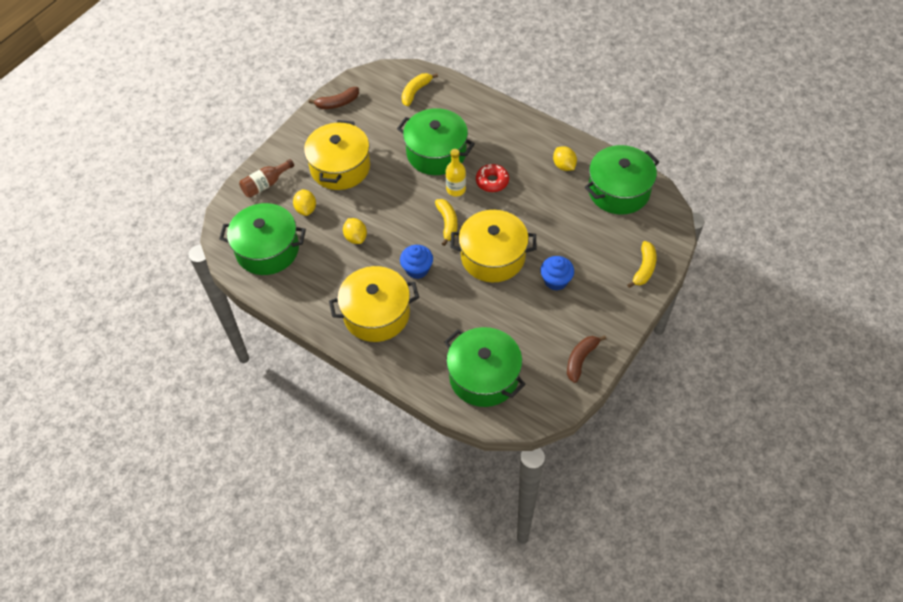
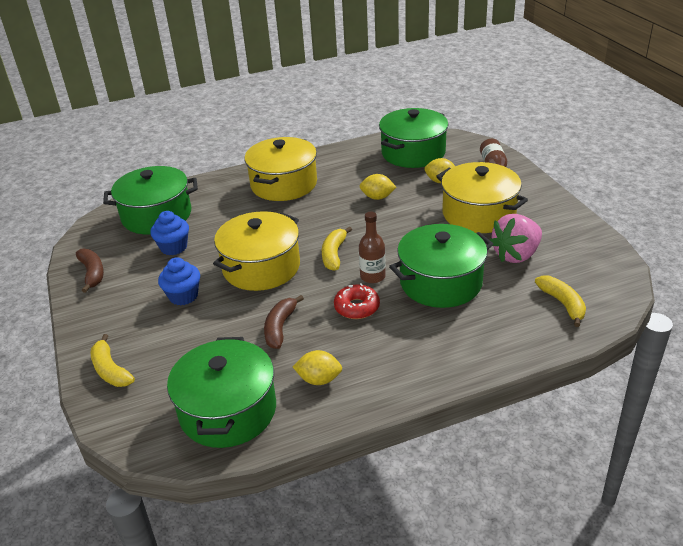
camera: 125 degrees right, 20 degrees down
(337, 103) = (584, 239): brown banana -> brown banana (280, 328)
(379, 129) = (516, 255): none -> pink strawberry
(417, 269) = (302, 218): blue cupcake -> blue cupcake (174, 247)
(447, 223) = (334, 254): yellow banana -> yellow banana turned 75 degrees clockwise
(456, 189) = (372, 276): yellow bottle -> brown bottle

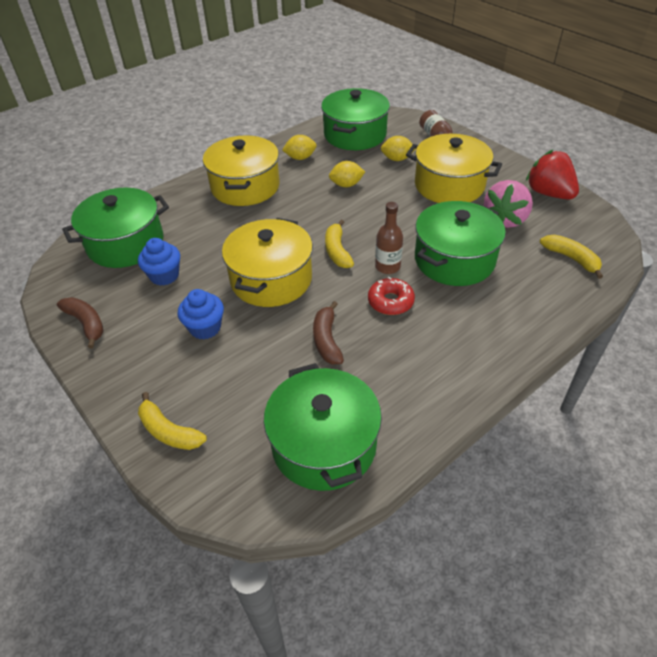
camera: 20 degrees left, 10 degrees up
(319, 379) = (397, 386): yellow lemon -> yellow lemon (300, 158)
(579, 238) = (548, 193): none -> red strawberry

